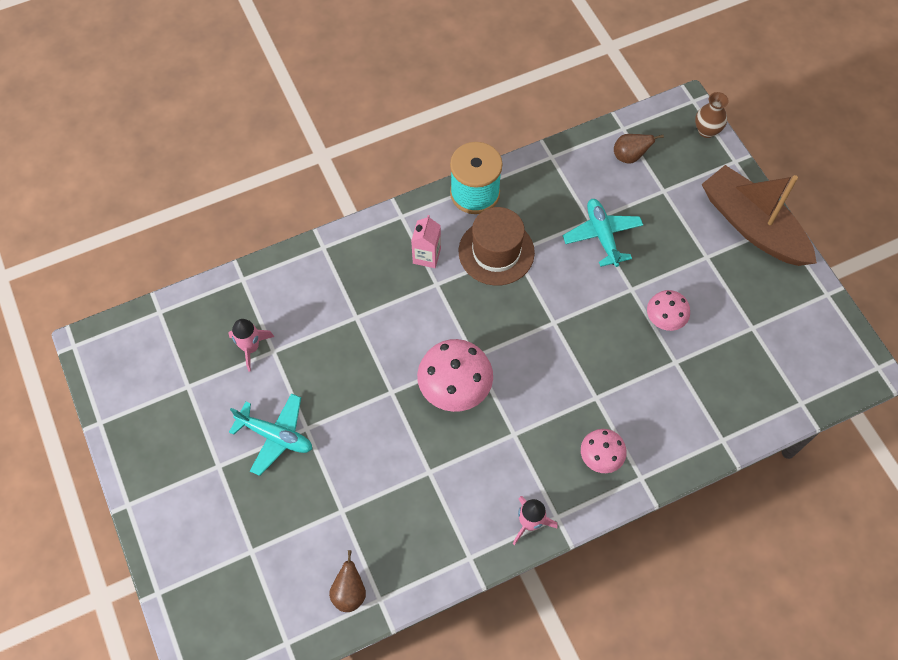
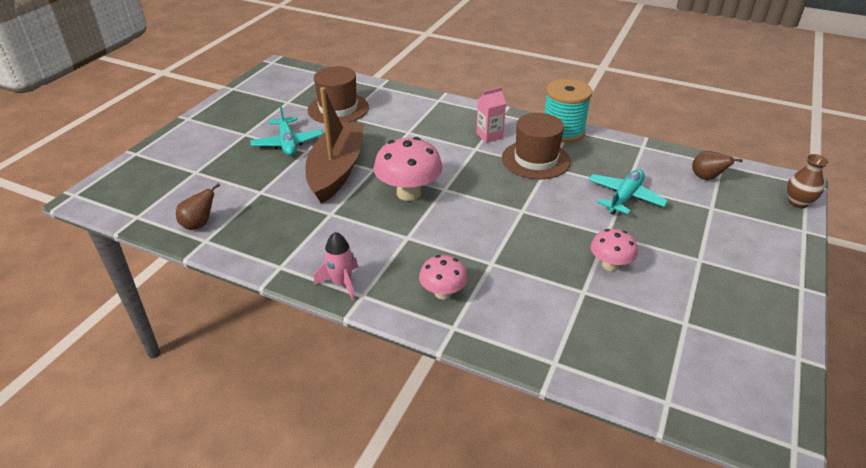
camera: 50 degrees right, 25 degrees down
(251, 347) = (338, 109): pink rocket -> brown hat
(752, 226) = (771, 271): brown boat -> brown boat (336, 170)

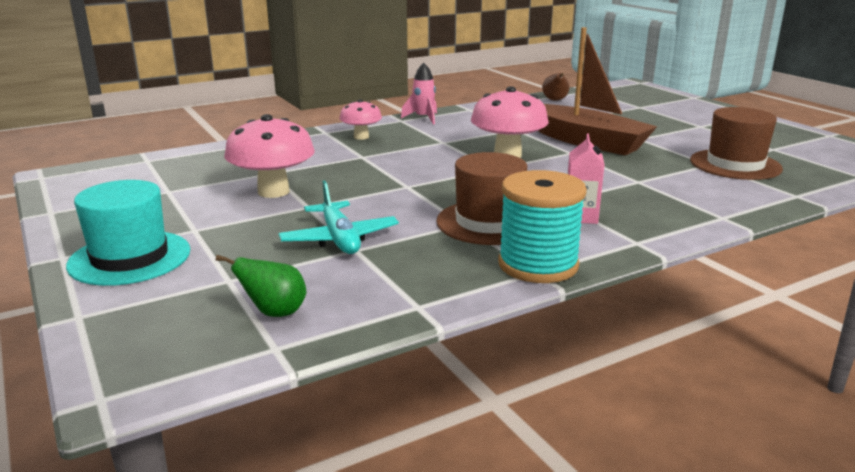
camera: 125 degrees right, 15 degrees down
(288, 143) = (664, 135): turquoise plane -> none
(610, 265) = (273, 191): pink mushroom -> pink mushroom, size x1.68
(706, 178) = (274, 313): brown pear -> green pear
(757, 259) = (130, 258): none -> turquoise hat
(798, 202) = (104, 353): brown vase -> none

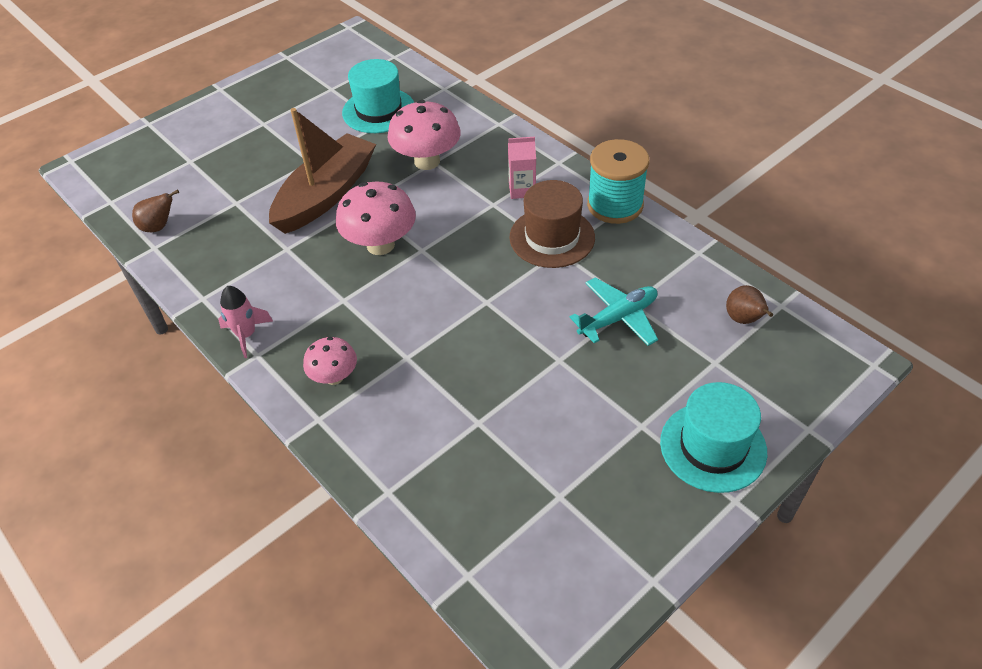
camera: 100 degrees left, 25 degrees up
(273, 191) = (532, 400): pink mushroom -> pink mushroom (427, 161)
(274, 313) = (744, 320): green pear -> brown pear
(735, 164) = (379, 111): brown hat -> turquoise hat

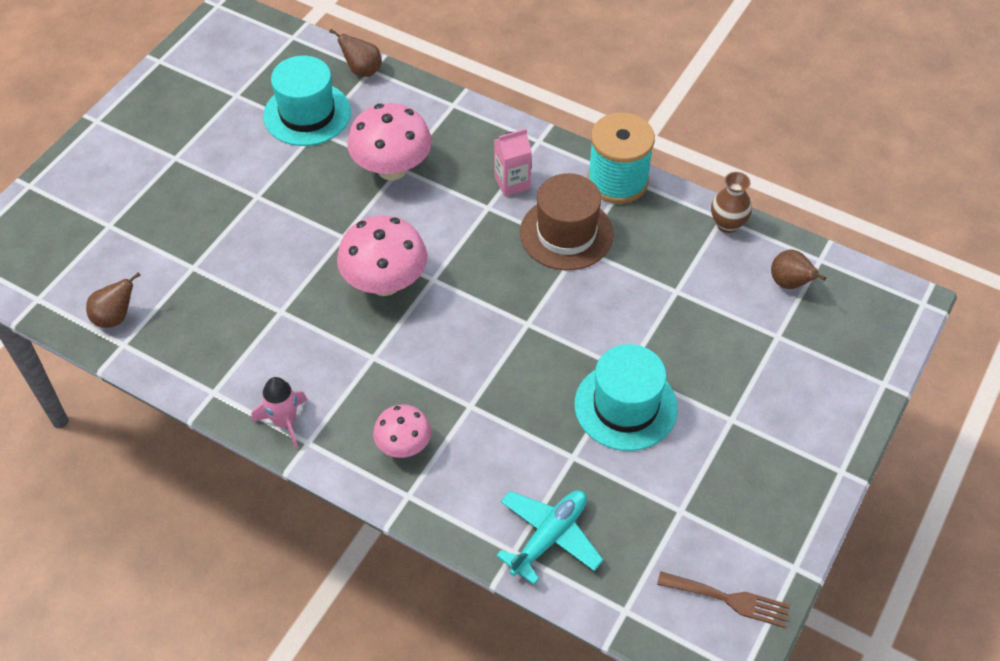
camera: 20 degrees left, 5 degrees up
(326, 194) = (295, 234): brown boat -> none
(437, 87) = (362, 70): none -> brown pear
(574, 593) = (729, 599): none -> brown fork
(618, 318) = (668, 310): turquoise plane -> turquoise plane (549, 537)
(702, 258) = (727, 224): none -> brown vase
(713, 447) = (804, 423): turquoise hat -> turquoise hat (625, 406)

